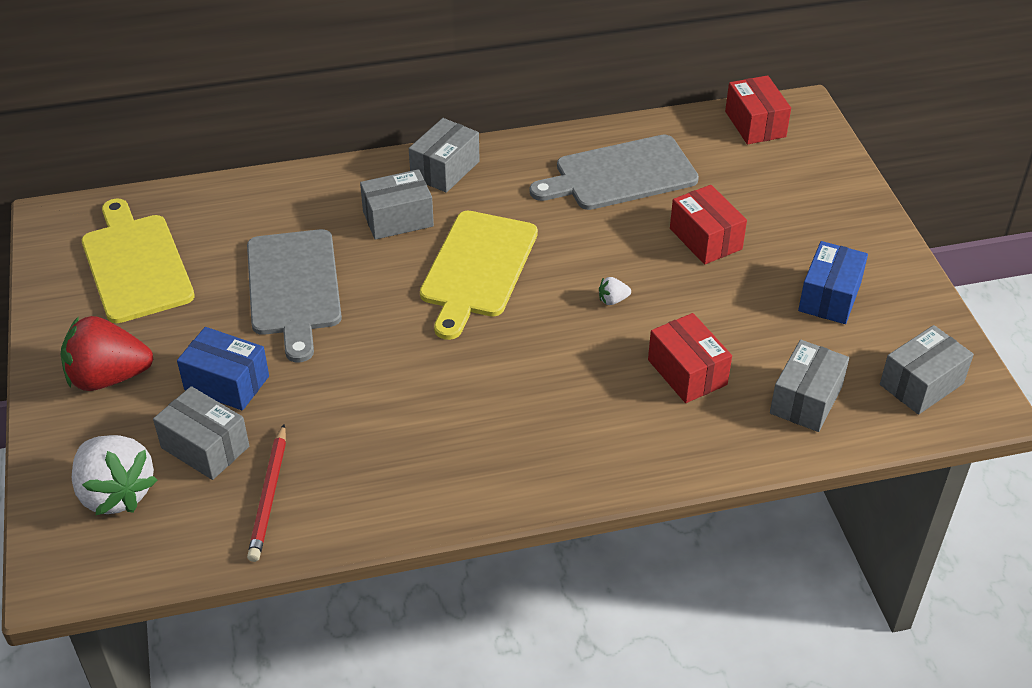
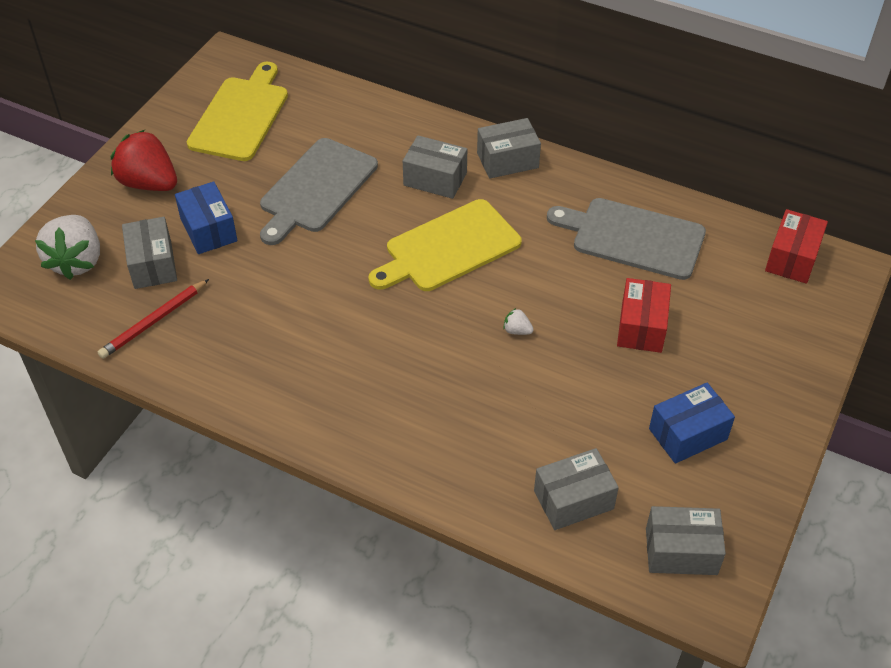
camera: 40 degrees right, 5 degrees up
(687, 372) = (509, 419): red box -> none

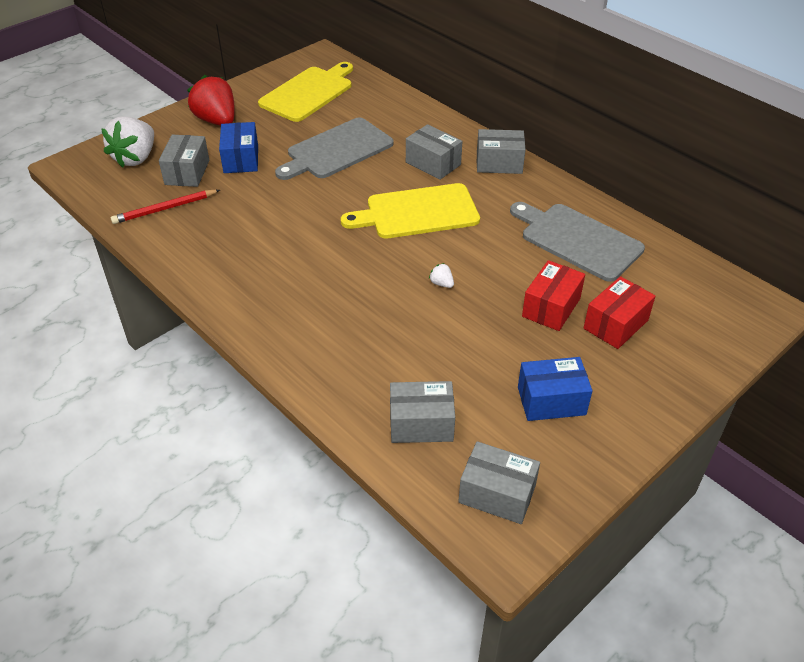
camera: 20 degrees right, 5 degrees down
(792, 258) = (716, 288): red box -> red box (616, 324)

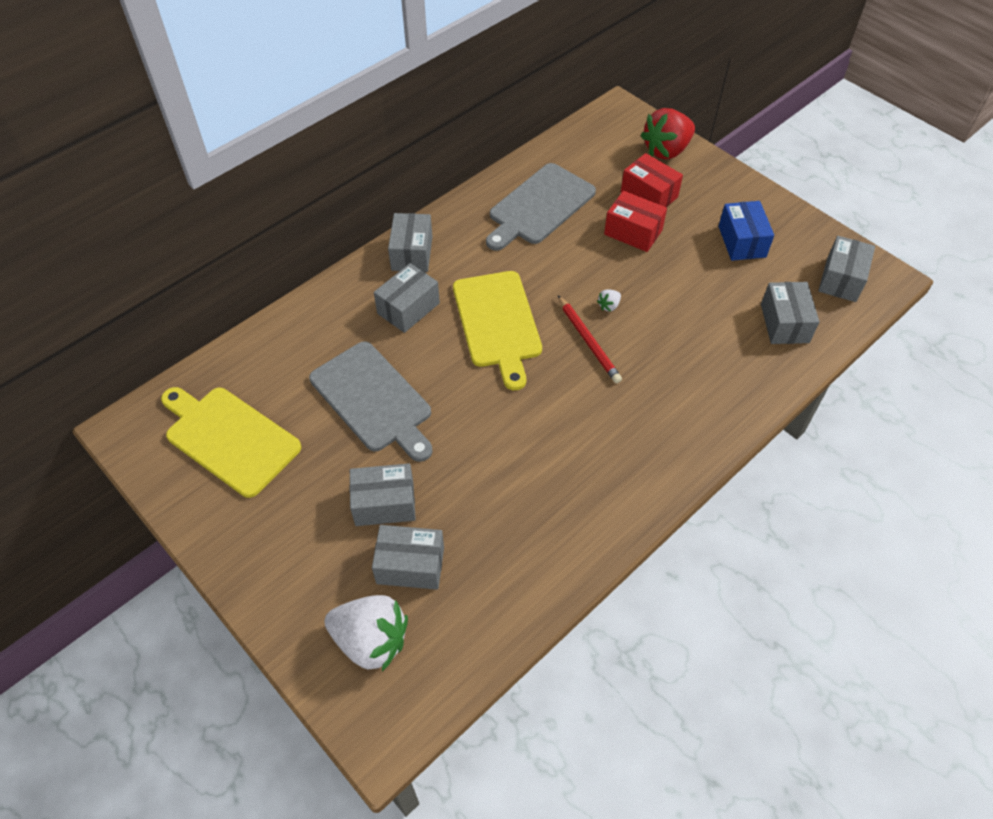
camera: 90 degrees left, 10 degrees up
(165, 209) = (490, 579): red pencil -> red pencil (588, 341)
(217, 121) = (285, 546): red strawberry -> red strawberry (666, 150)
(241, 159) = (384, 504): blue box -> grey box

